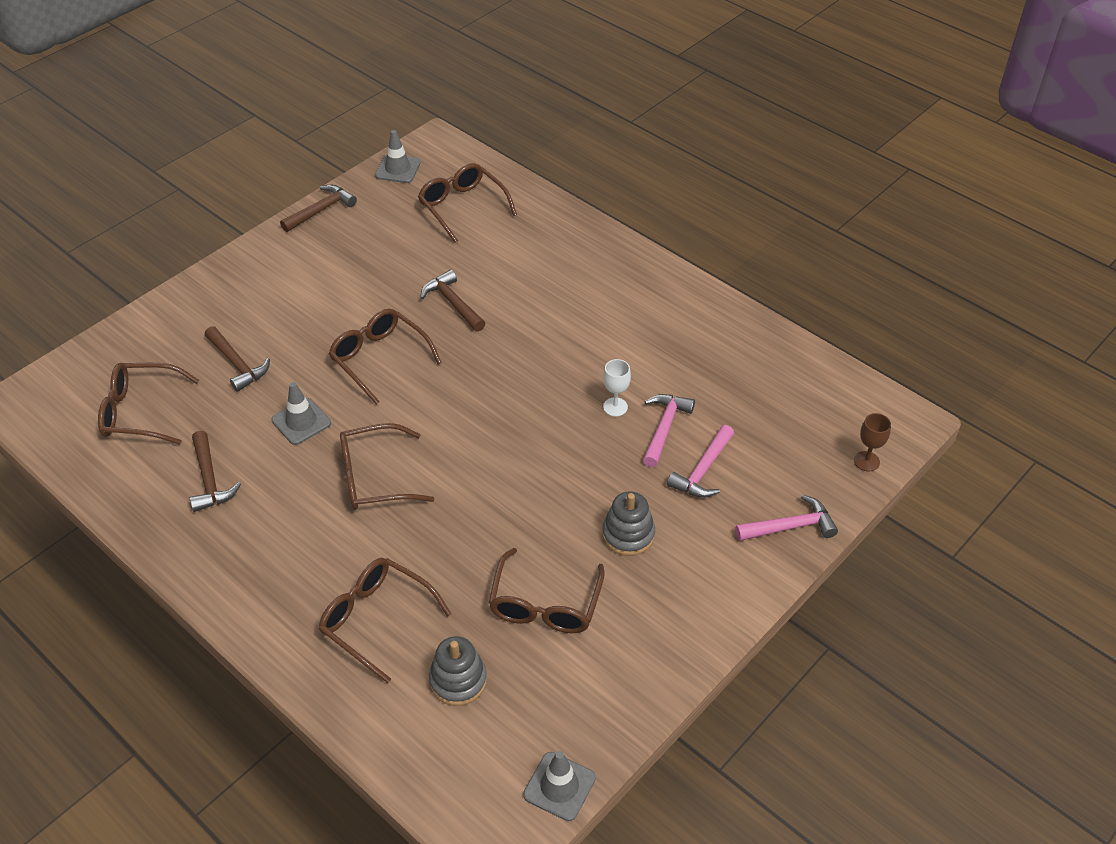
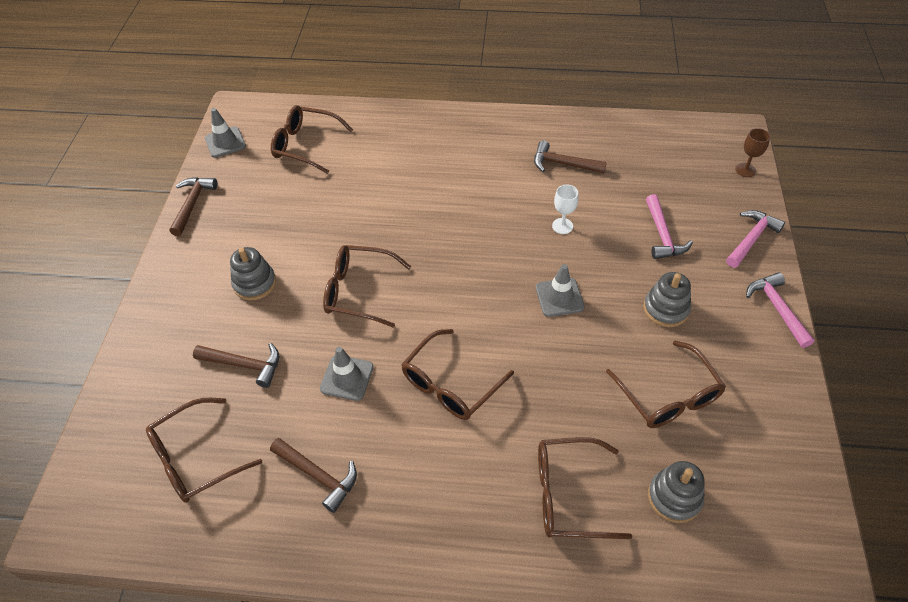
camera: 35 degrees left, 5 degrees up
(306, 304) = (254, 283): none -> grey stacking toy
(453, 303) = (371, 218): brown hammer -> brown hammer (563, 164)
(559, 786) = (820, 523): grey traffic cone -> grey traffic cone (559, 297)
(664, 428) = (608, 221): pink hammer -> pink hammer (777, 308)

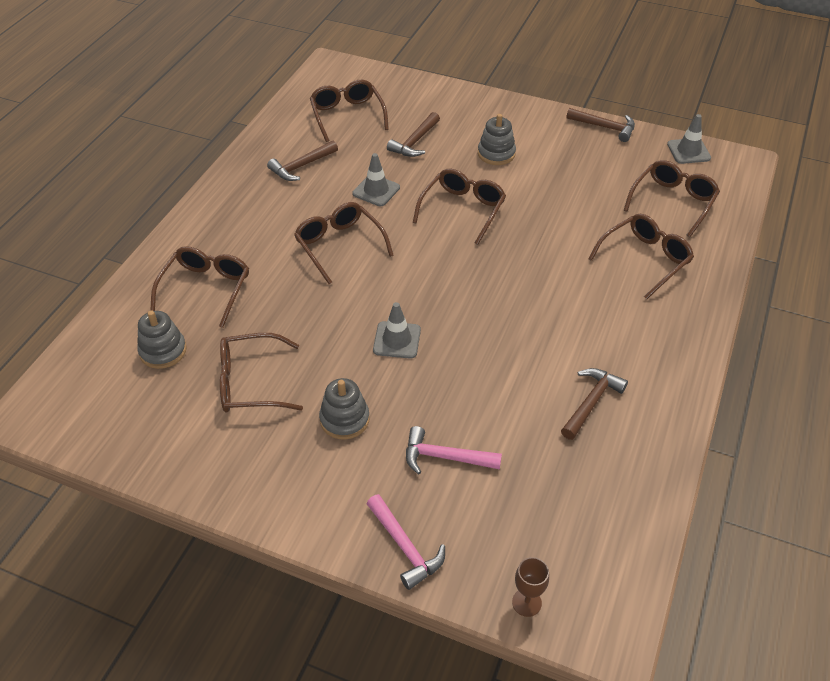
camera: 105 degrees right, 5 degrees down
(389, 154) = (645, 259): none -> brown glasses
(562, 226) = (491, 371): white goblet -> none
(777, 308) = (298, 522): pink hammer -> none

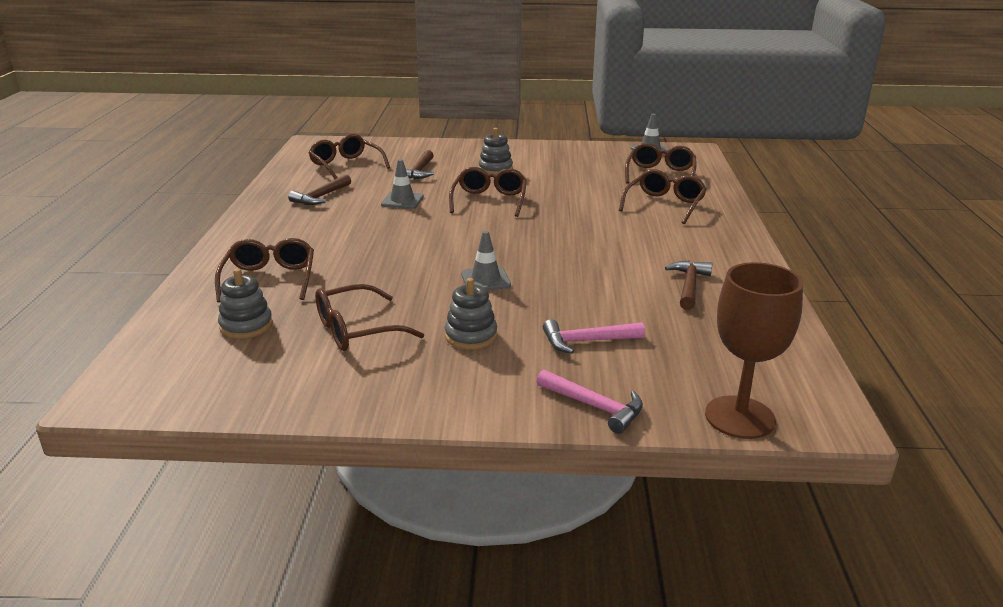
camera: 20 degrees left, 20 degrees down
(339, 246) = (389, 235): brown glasses -> none
(526, 602) = (739, 417): brown goblet -> brown goblet, size x2.19
(605, 127) = (574, 146): brown hammer -> none

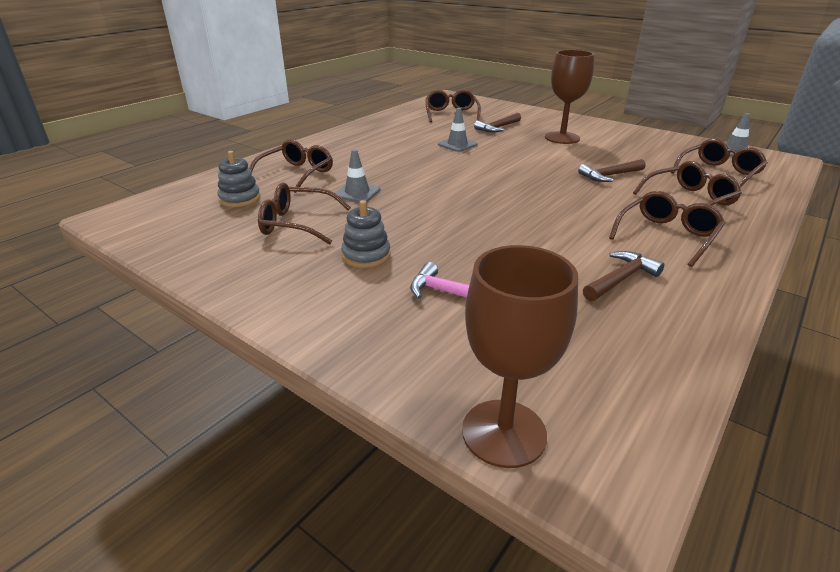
camera: 35 degrees right, 5 degrees up
(321, 197) = (405, 130): brown hammer -> brown hammer (609, 175)
(485, 280) = (438, 216): grey traffic cone -> grey traffic cone (357, 193)
(489, 200) = (525, 159): brown glasses -> brown glasses (667, 236)
(495, 169) = (562, 138): grey stacking toy -> brown goblet
(594, 407) = (378, 354): pink hammer -> none

